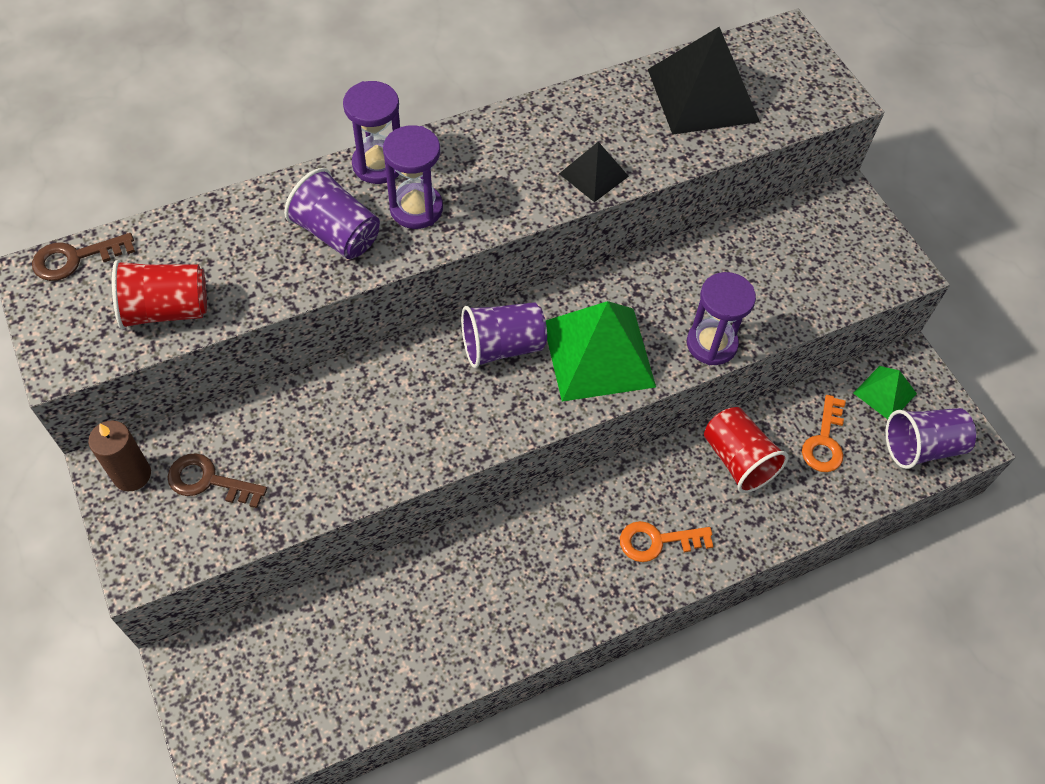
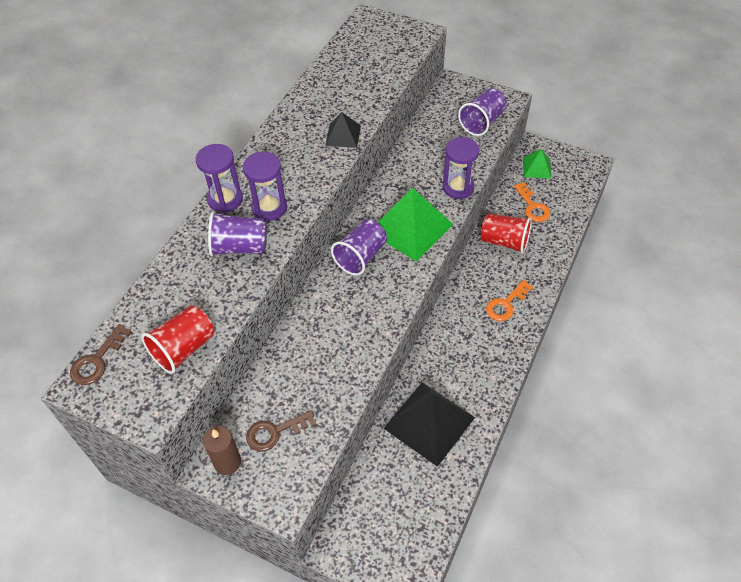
camera: 35 degrees left, 5 degrees down
(702, 95) = (356, 67): black pyramid -> black pyramid (429, 423)
(921, 447) = (574, 180): purple cup -> purple cup (482, 122)

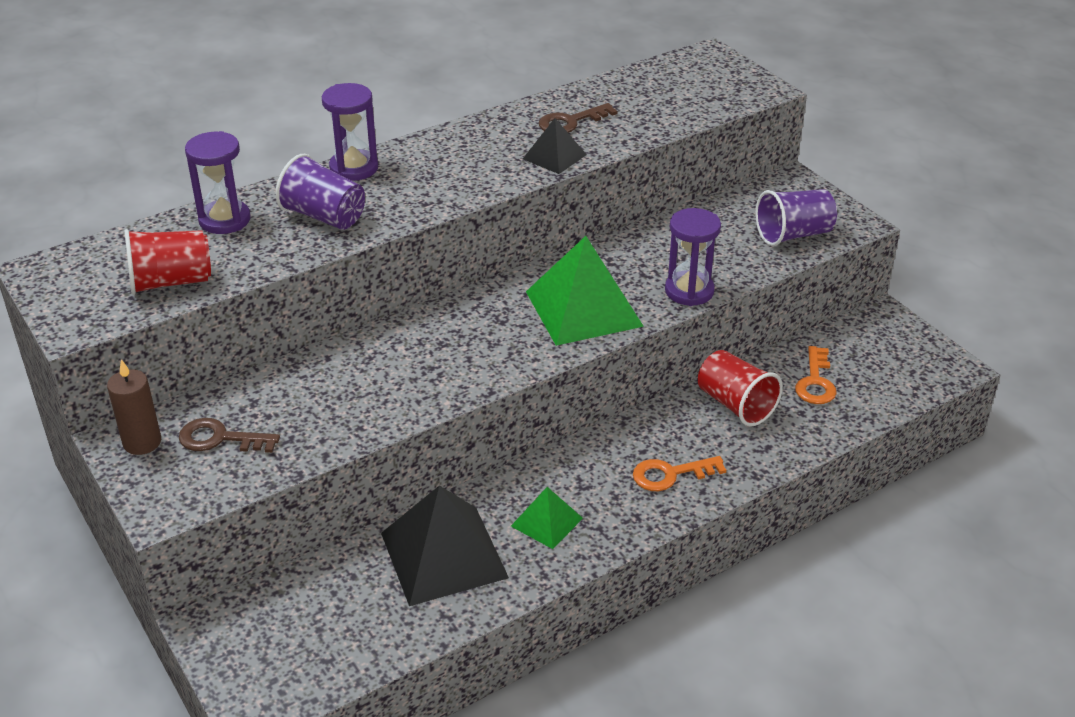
camera: 30 degrees right, 15 degrees down
(97, 360) = (76, 256): brown key -> brown key (570, 122)
(269, 207) = (395, 193): purple hourglass -> purple hourglass (224, 220)
(361, 256) = (490, 313): purple cup -> none
(536, 168) = (864, 341): green pyramid -> green pyramid (546, 522)

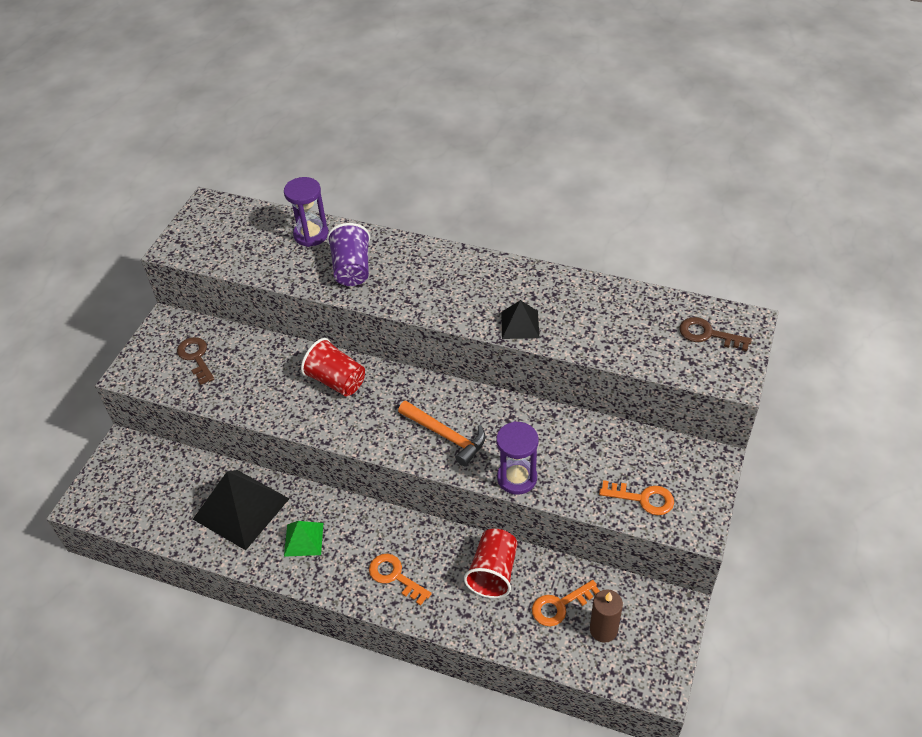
camera: 55 degrees right, 10 degrees up
(142, 442) = (170, 331): brown candle -> brown candle (603, 630)
(171, 282) = (238, 254): red cup -> red cup (336, 381)
(354, 168) = (412, 248): purple hourglass -> none
(570, 122) = (570, 307): brown key -> brown key (708, 334)
(583, 308) = (446, 436): green pyramid -> orange hammer
(793, 235) = (643, 499): purple cup -> orange key

